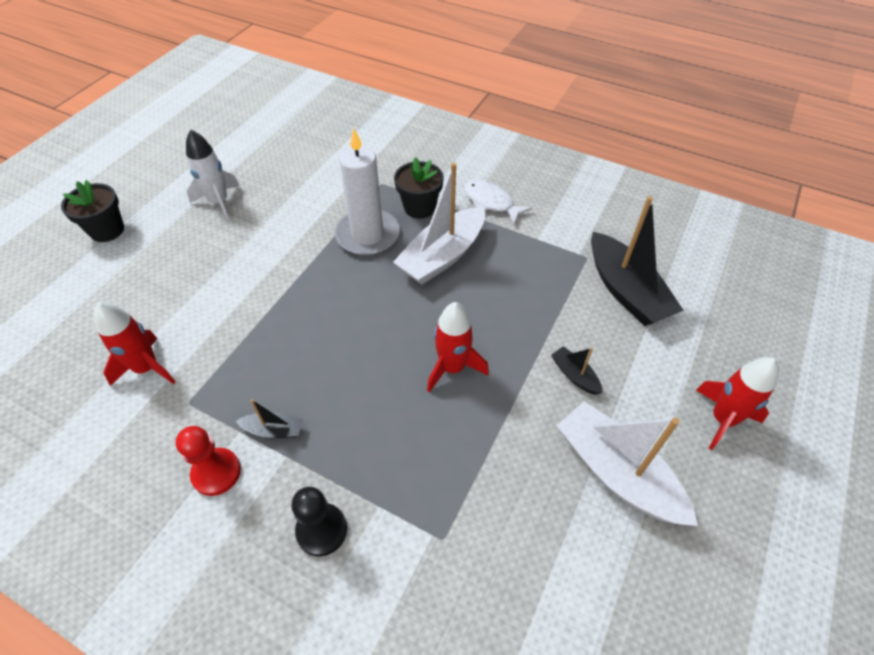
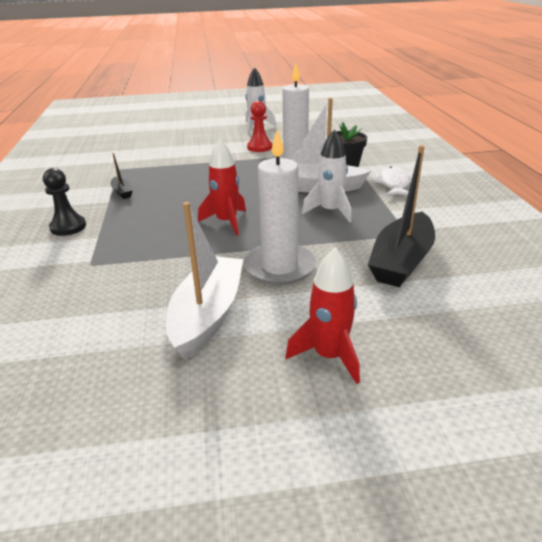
camera: 55 degrees right, 20 degrees down
(107, 230) = (201, 117): black flower pot -> none
(147, 368) = (130, 154): red rocket -> none
(216, 472) = (82, 190): red pawn -> red pawn (259, 147)
(503, 278) = (330, 211): none -> white rocket
(574, 375) = (279, 267): black boat -> white candle

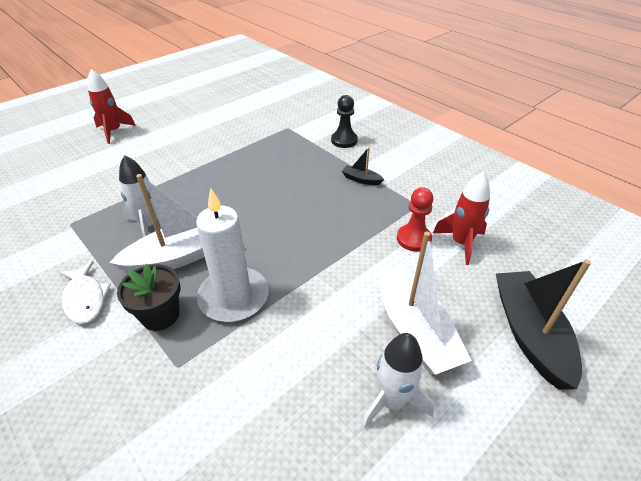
camera: 145 degrees right, 10 degrees up
(207, 315) = (188, 128): white boat -> white boat (414, 330)
(226, 222) = (234, 182): red rocket -> red rocket (461, 243)
(259, 147) = (316, 320): red pawn -> red pawn (413, 239)
(279, 267) = (165, 163): white candle -> none
(401, 261) = (75, 195): black boat -> black boat (529, 334)

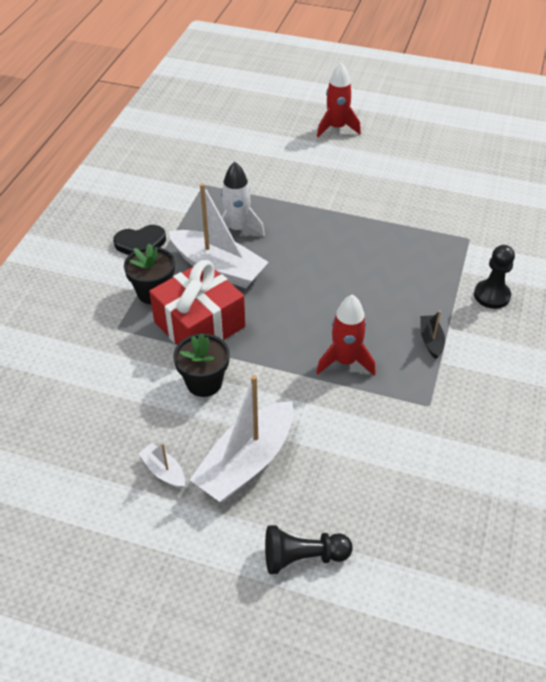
camera: 60 degrees right, 5 degrees up
(85, 299) = (140, 244): white fish -> black heart
(234, 297) = (199, 324): white candle -> red gift
(305, 323) = (204, 382): none -> black flower pot
(392, 401) = (164, 471): white rocket -> white boat
(413, 239) = (369, 420): red pawn -> none
(461, 243) = (395, 464): red rocket -> red rocket (345, 361)
(529, 334) = (303, 557): black boat -> black pawn

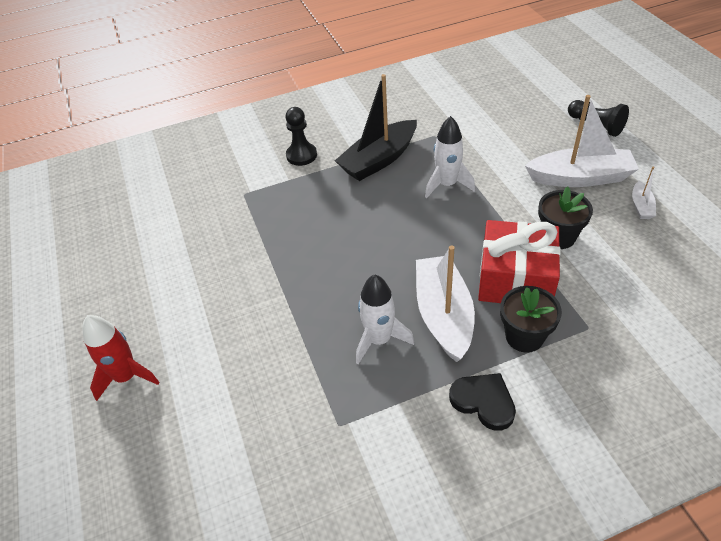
camera: 125 degrees left, 0 degrees up
(345, 361) = (447, 184): red rocket -> white rocket
(431, 340) = (379, 160): black boat -> black boat, size x2.20

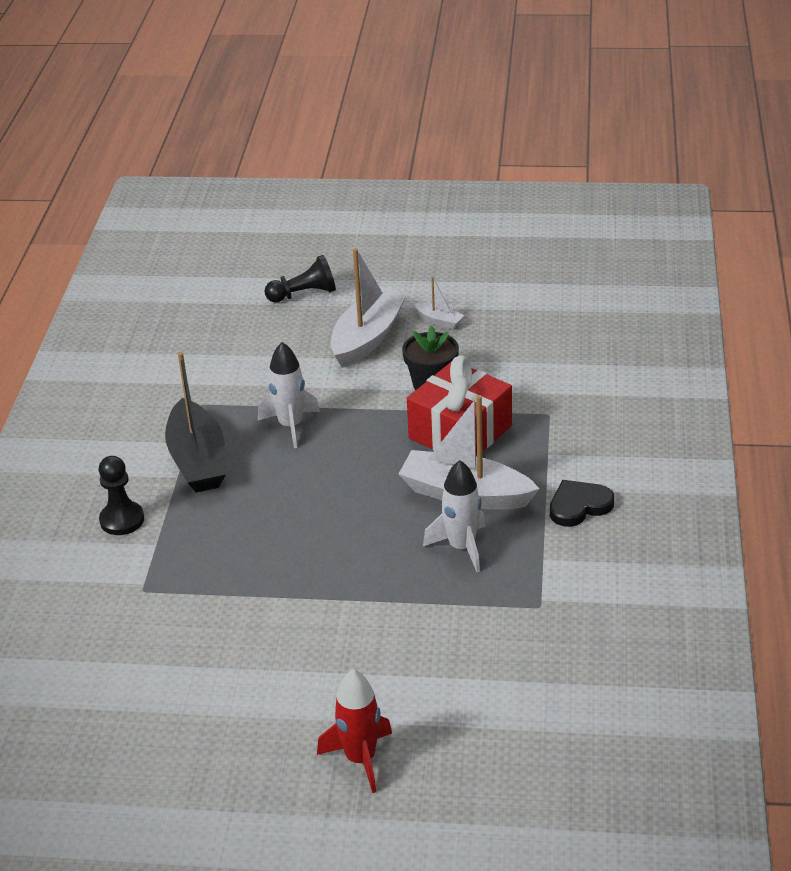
camera: 65 degrees left, 10 degrees down
(524, 336) = (529, 454): black flower pot -> none

